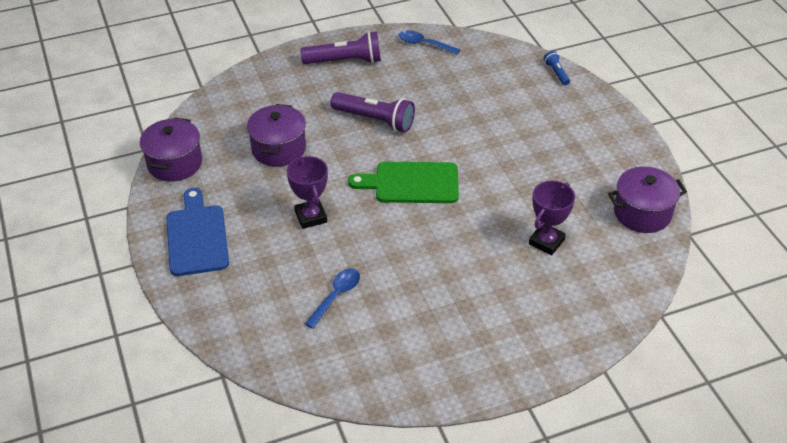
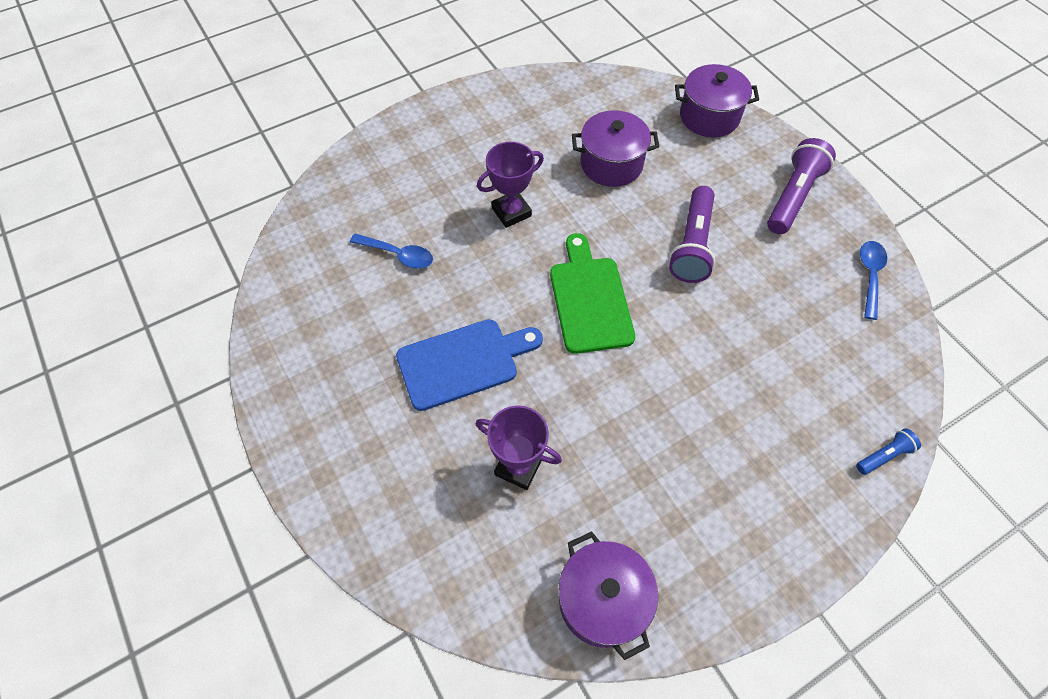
camera: 80 degrees right, 15 degrees up
(174, 163) = (564, 87): purple pot -> purple pot (709, 117)
(197, 237) = (464, 126): blue cutting board -> blue cutting board (463, 362)
(345, 61) = (793, 196): purple flashlight -> purple flashlight turned 135 degrees counterclockwise

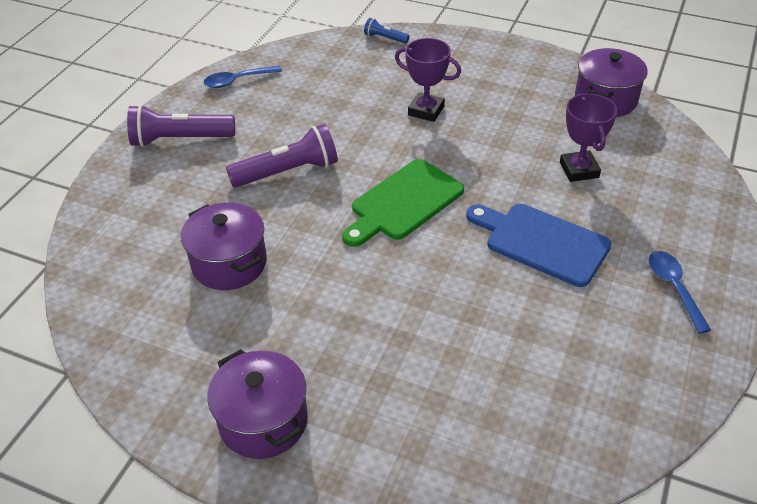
camera: 125 degrees left, 15 degrees down
(398, 255) = (493, 356): blue spoon -> blue spoon (674, 288)
(511, 212) = (358, 302): purple trophy -> purple trophy (426, 111)
(709, 117) = (104, 225): purple pot -> purple pot (263, 421)

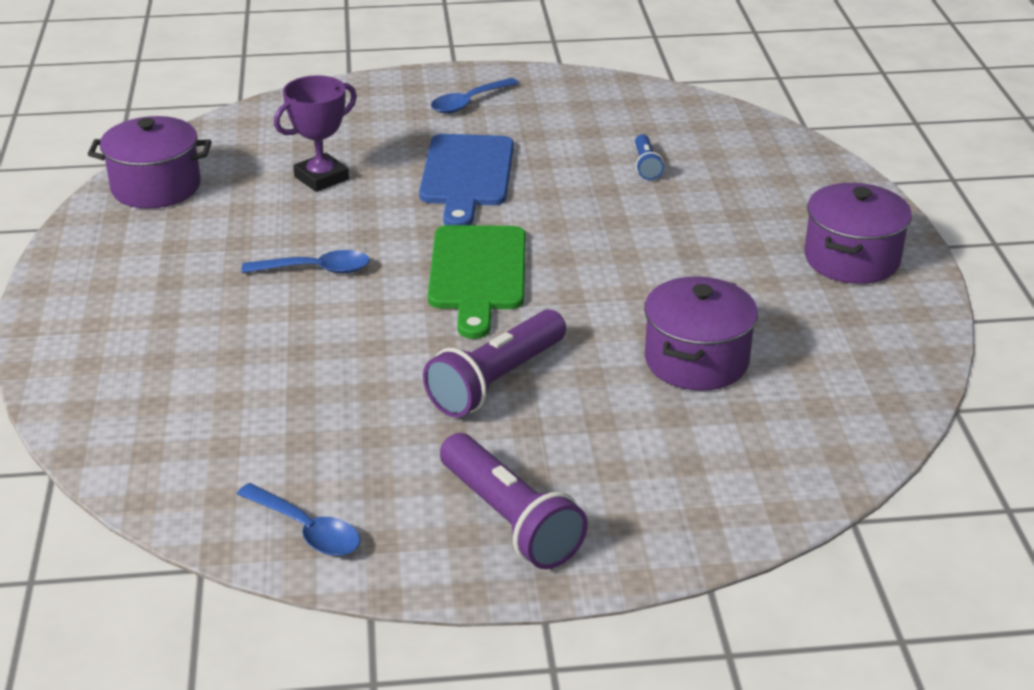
camera: 120 degrees left, 10 degrees down
(288, 172) = (496, 381): purple flashlight -> purple flashlight turned 90 degrees counterclockwise
(385, 38) = (77, 411): blue flashlight -> blue flashlight (646, 165)
(404, 202) = (477, 273): green cutting board -> green cutting board turned 75 degrees clockwise
(426, 111) = (270, 311): purple trophy -> none
(458, 138) = (316, 270): none -> blue spoon

